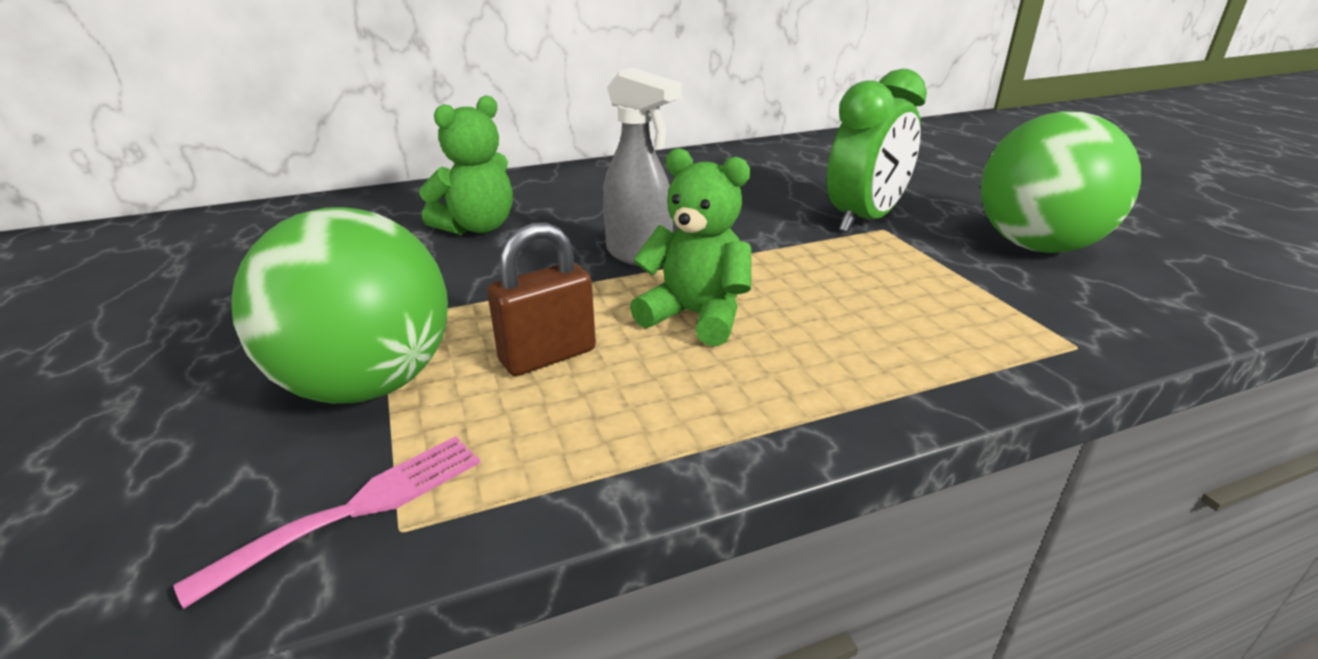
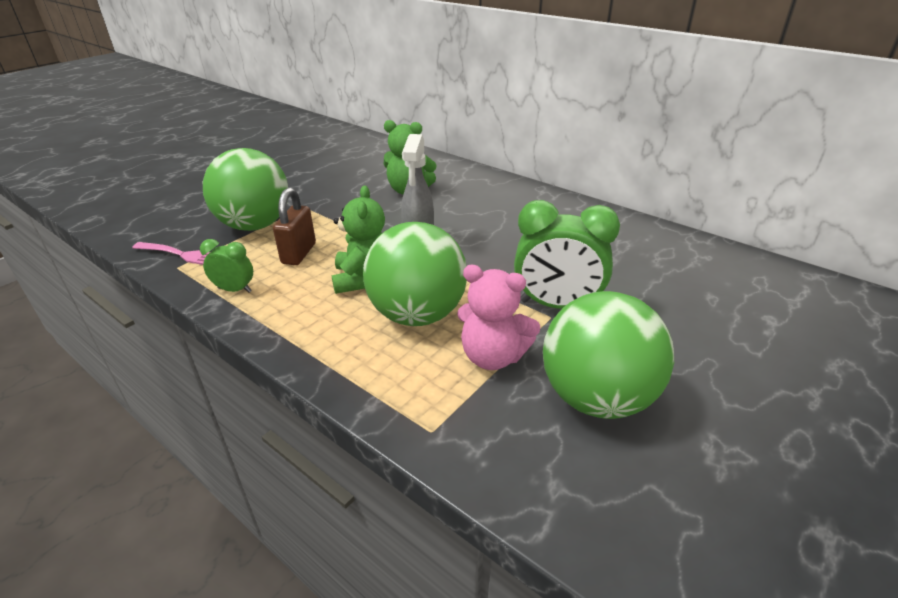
camera: 60 degrees right, 5 degrees up
(548, 356) = (299, 253): brown padlock -> brown padlock turned 75 degrees clockwise
(598, 452) = (235, 290): none -> green clock
(824, 298) = (417, 314): none -> green ball
(944, 275) = (493, 356): none -> pink teddy bear

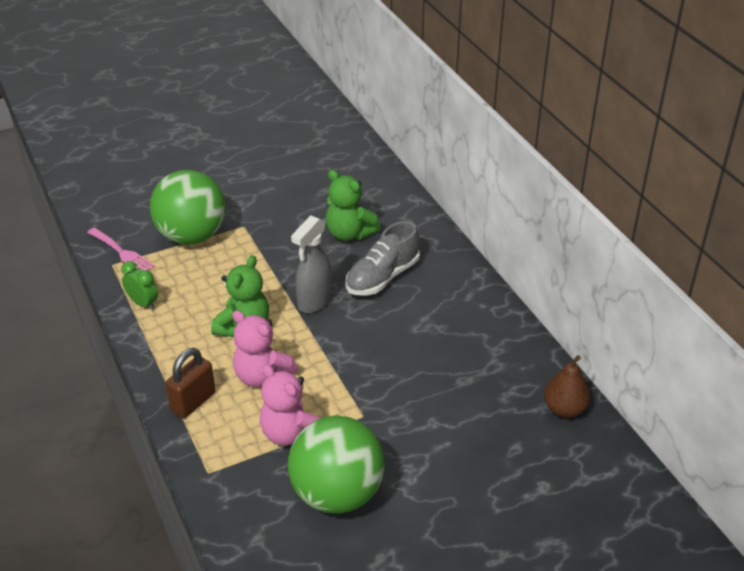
camera: 25 degrees right, 5 degrees up
(299, 253) = (209, 281): brown padlock -> brown padlock (193, 402)
(417, 314) = (262, 376): green ball -> pink teddy bear
(465, 211) = (382, 277): none -> grey shoe
(557, 305) = (376, 407): green clock -> none
(713, 256) = (564, 409): none -> brown pear

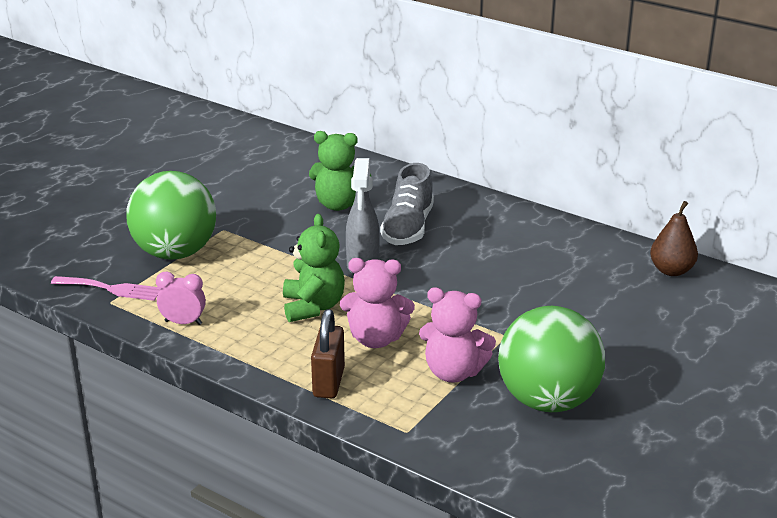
camera: 30 degrees left, 10 degrees down
(143, 303) = (183, 322): green clock -> pink clock

